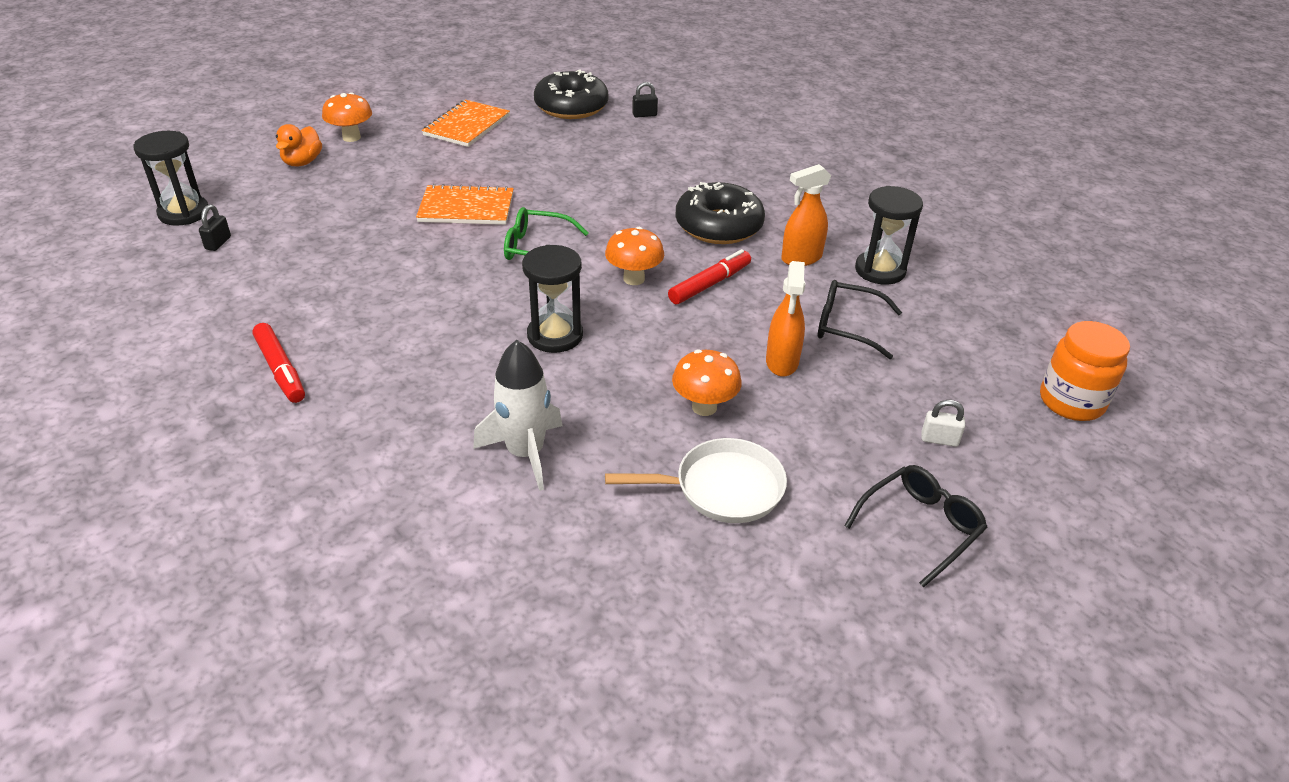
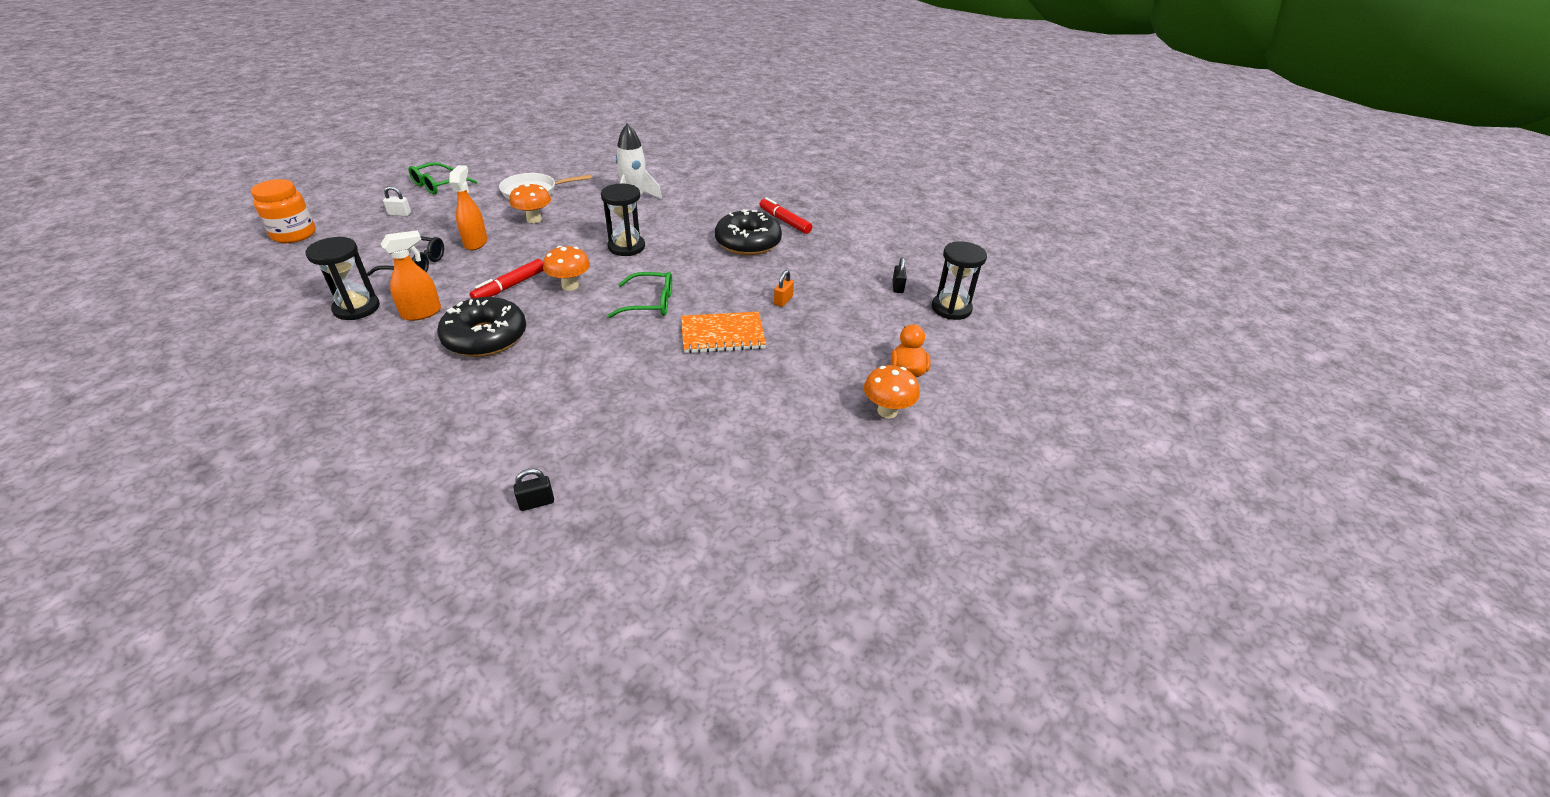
camera: 170 degrees right, 0 degrees up
(376, 238) = (783, 300): none -> orange padlock
(467, 126) = (769, 448): orange notebook -> none
(571, 107) = (642, 507): black donut -> black donut (748, 242)
(920, 527) = (438, 185): black glasses -> green glasses

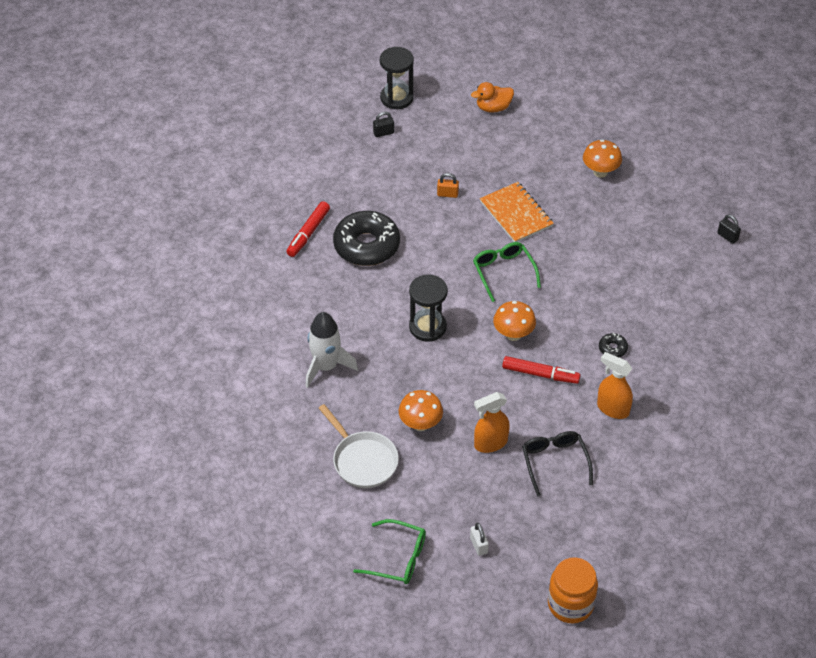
camera: 110 degrees left, 10 degrees up
(357, 308) = (636, 457): black hourglass -> none
(485, 337) = (612, 348): black donut -> black donut, size x0.42
(887, 411) = (543, 109): orange mushroom -> orange mushroom (600, 172)

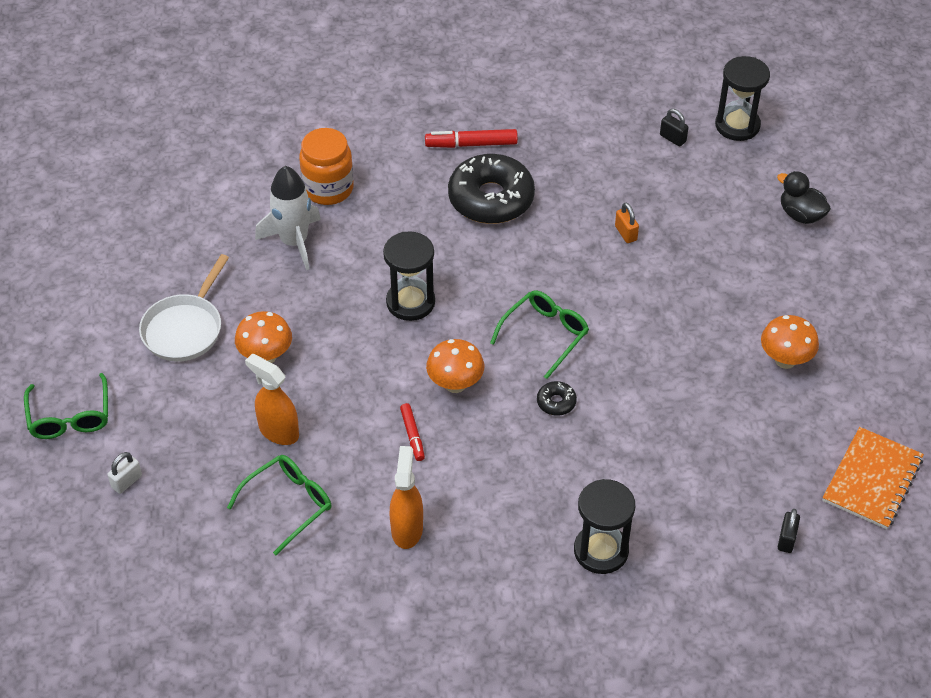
camera: 60 degrees right, 0 degrees up
(493, 108) = (800, 215): orange duck -> black duck
(516, 214) = (646, 308): orange notebook -> orange notebook (872, 480)
(540, 374) = (412, 435): red marker -> red marker, size x0.63
(554, 462) = (288, 504): black glasses -> green glasses
(570, 604) = (89, 605): orange jar -> orange jar (328, 189)
(612, 348) = (502, 491): black donut -> black donut (556, 402)
(685, 322) = (601, 551): none -> black hourglass

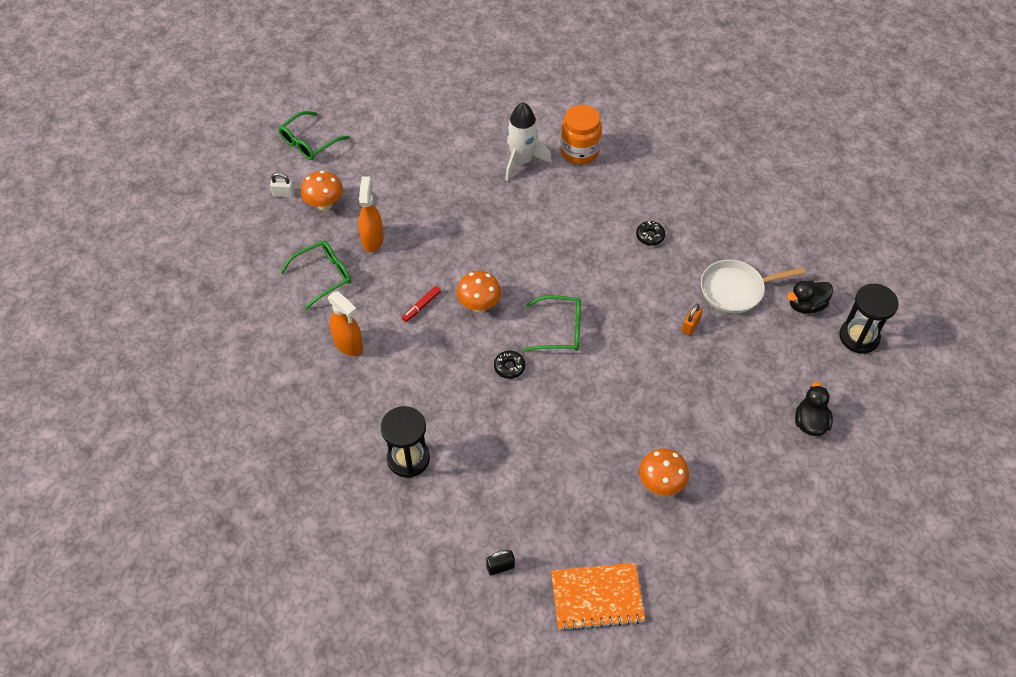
camera: 55 degrees right, 5 degrees up
(185, 329) = (412, 152): white pan -> white pan (735, 290)
(266, 356) = (423, 201): orange mushroom -> orange mushroom (324, 204)
(288, 504) = (323, 276): green glasses -> green glasses turned 45 degrees counterclockwise
(407, 529) = (348, 344): orange spray bottle -> orange spray bottle turned 75 degrees clockwise
(410, 302) = (525, 245): black hourglass -> none
(471, 144) = (687, 199): red marker -> none
(491, 199) = (650, 236): black donut -> black donut, size x0.42
(673, 138) = (806, 305): black padlock -> black duck

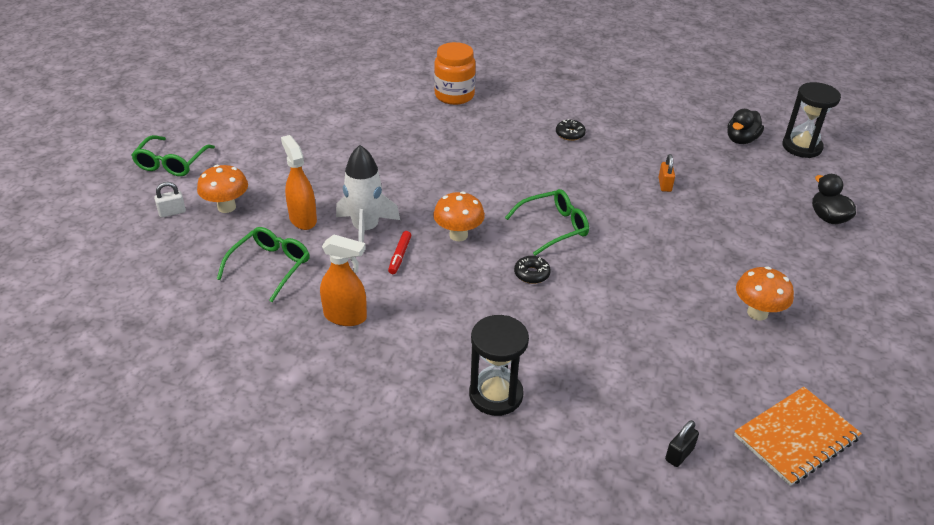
camera: 30 degrees left, 15 degrees down
(522, 161) = (407, 116): white rocket -> white rocket (365, 229)
(735, 290) = (676, 147): white pan -> none

